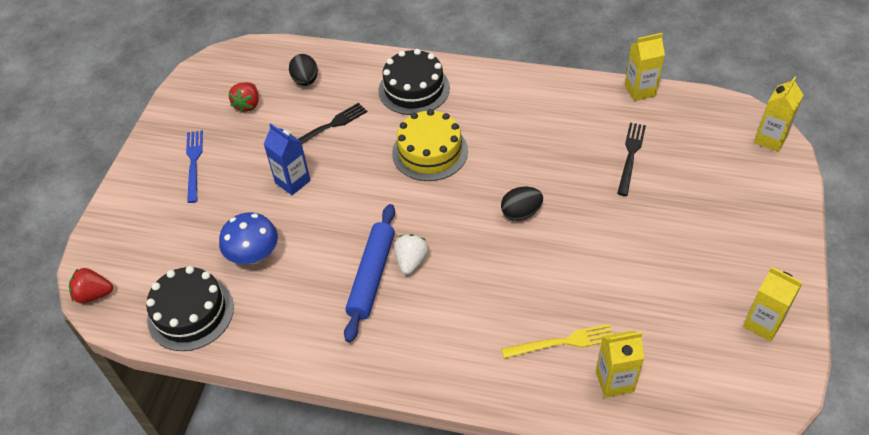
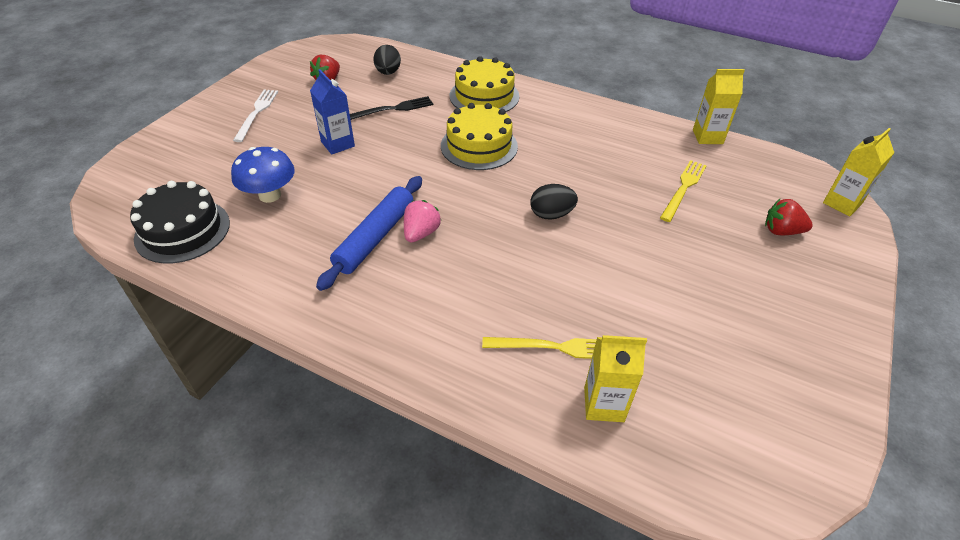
camera: 10 degrees right, 5 degrees down
(94, 294) = (104, 195): red strawberry -> red strawberry (781, 231)
(194, 163) = (257, 113): blue fork -> white fork
(411, 261) = (421, 233): white strawberry -> pink strawberry
(414, 89) = (484, 96): black cake -> yellow cake
(631, 156) = (683, 188): black fork -> yellow fork
(763, 324) = (803, 384): yellow carton -> none

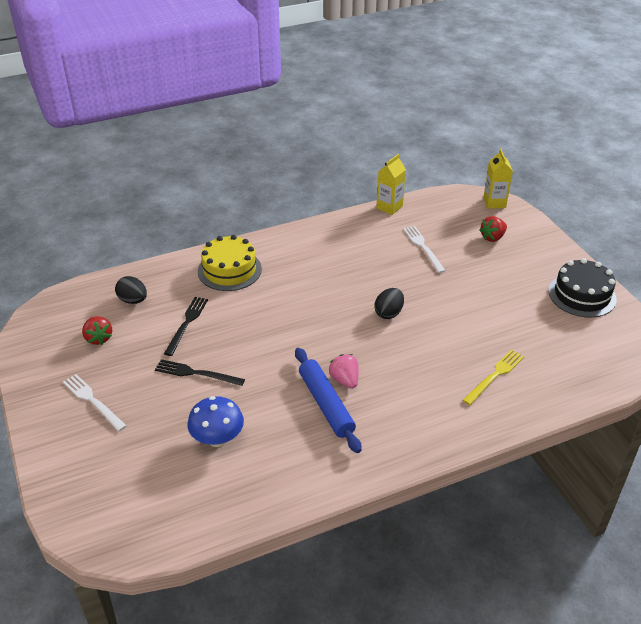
camera: 50 degrees left, 5 degrees down
(182, 230) = (206, 507): black cake -> black cake (582, 295)
(338, 144) = (196, 373): blue carton -> black fork
(479, 146) = (284, 305): yellow cake -> none
(604, 404) = (548, 380): yellow carton -> none
(683, 188) = (423, 247): yellow fork -> white fork

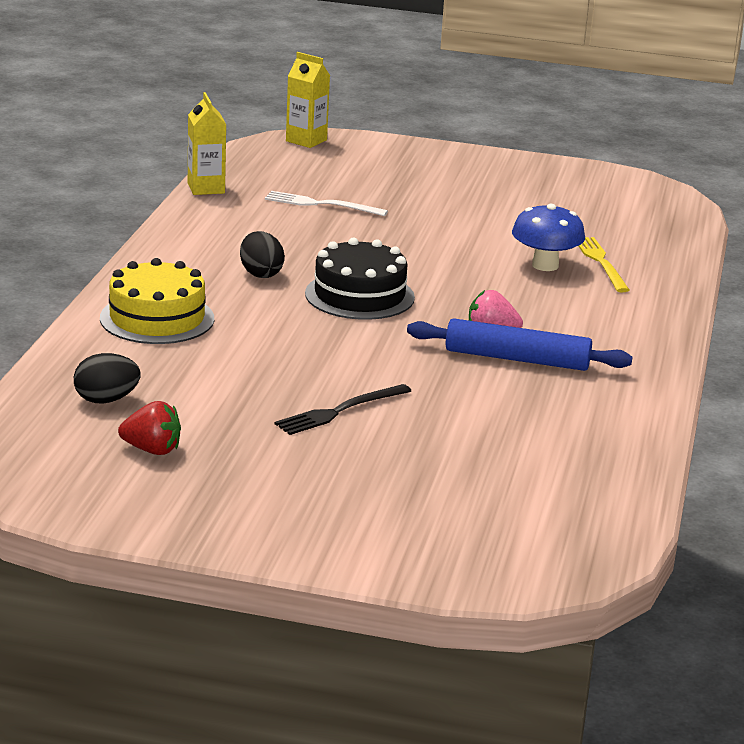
camera: 55 degrees left, 15 degrees down
(93, 401) = (286, 495): white fork -> none
(187, 323) = (225, 383): black fork -> none
(217, 439) = (485, 439): blue mushroom -> blue mushroom (545, 265)
(389, 313) = (411, 268): black egg -> black egg (260, 274)
(492, 237) = (369, 168): red strawberry -> none
(582, 295) = (540, 175): black cake -> black cake (359, 295)

